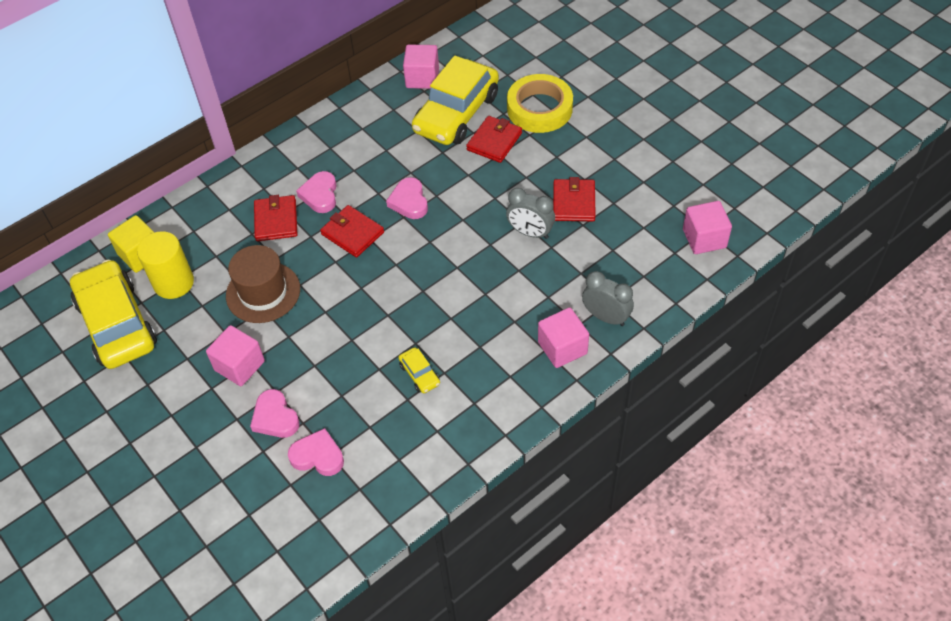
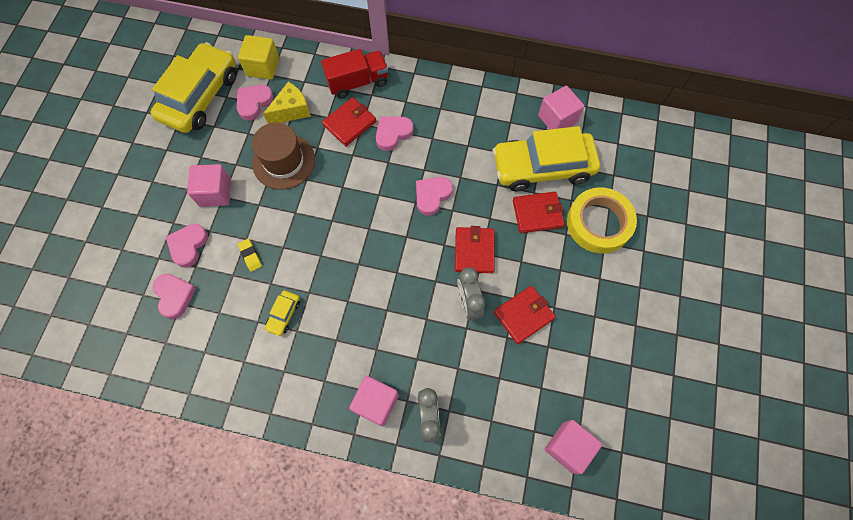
camera: 50 degrees right, 15 degrees up
(174, 283) = (254, 103): yellow cylinder -> pink heart
(215, 257) = (292, 110): none -> yellow cheese
(239, 191) = (358, 82): none -> red truck
(335, 370) = (250, 256): none -> yellow eraser
(352, 233) = (375, 180): red wallet -> red wallet (474, 251)

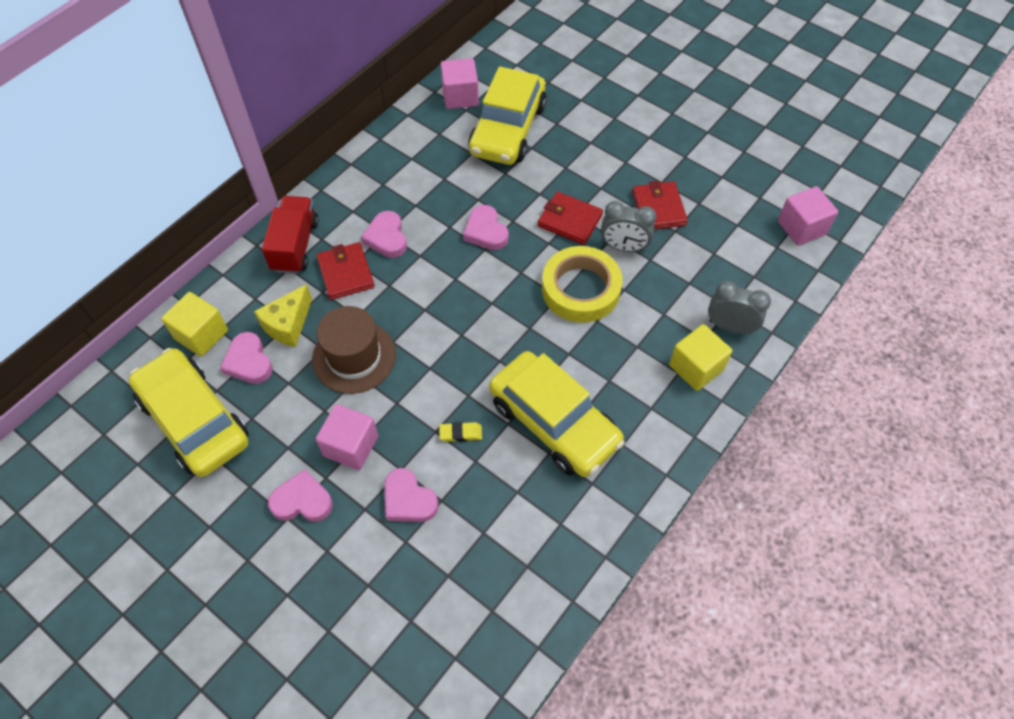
camera: 65 degrees left, 10 degrees down
(174, 296) = (469, 536): pink heart -> pink heart (302, 501)
(284, 315) = (554, 422): yellow car -> yellow car, size x2.48
(292, 110) = (288, 325): yellow cheese -> yellow cheese turned 135 degrees counterclockwise
(376, 403) = (696, 367): pink cube -> yellow cube
(537, 213) = (556, 154): red wallet -> none
(598, 223) = (592, 114): yellow tape -> yellow tape (581, 289)

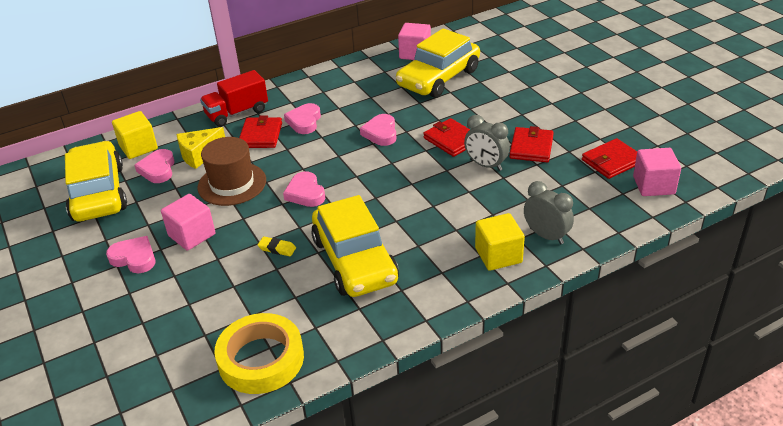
camera: 25 degrees right, 20 degrees down
(295, 246) = (237, 113): red truck -> red truck turned 150 degrees counterclockwise
(408, 500) = (209, 278): pink heart -> pink heart (305, 193)
(581, 289) = (433, 183): yellow tape -> yellow tape (261, 359)
(747, 206) = (612, 161): none -> red wallet

